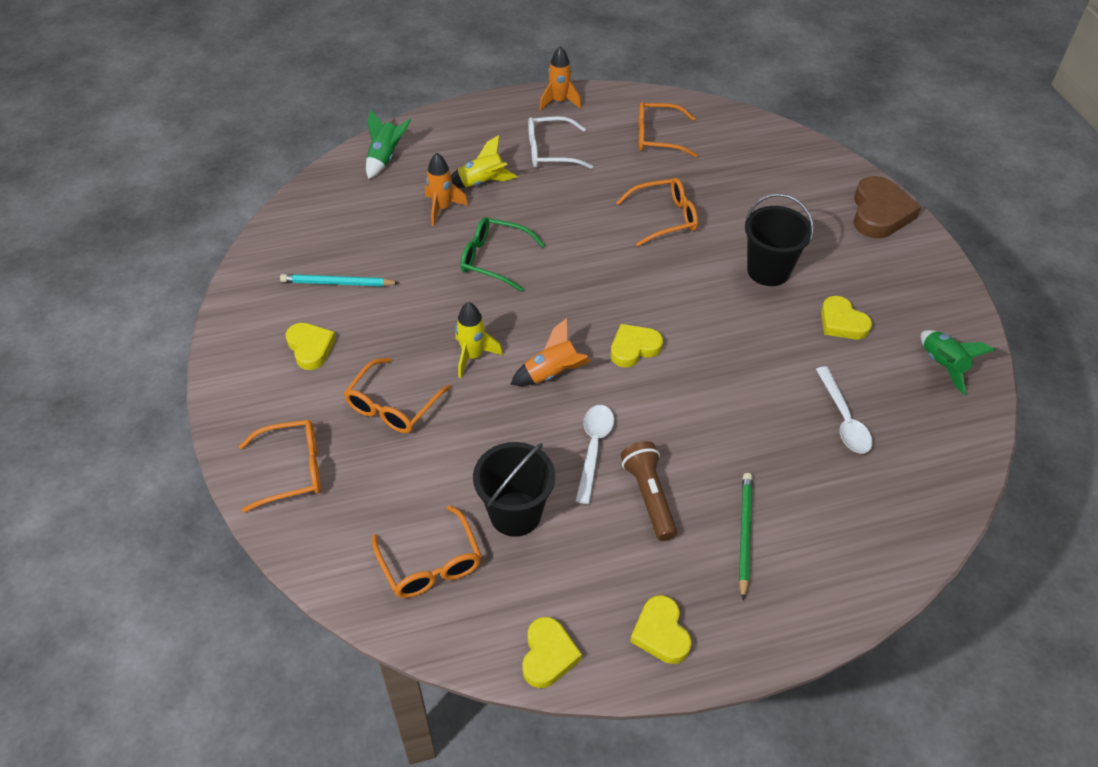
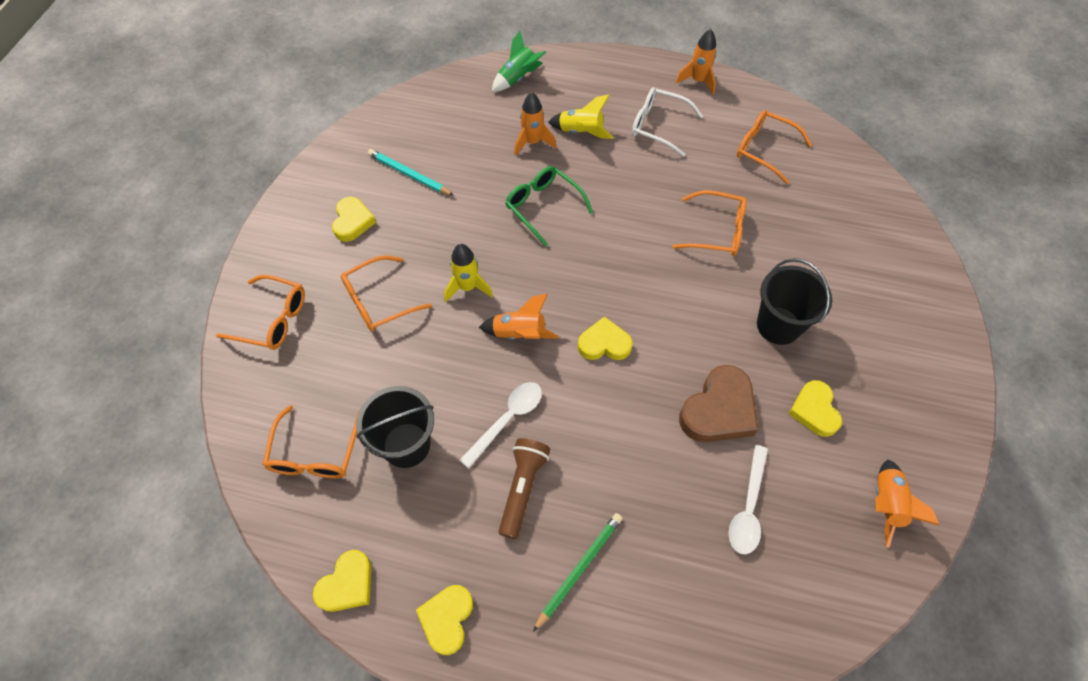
camera: 30 degrees right, 10 degrees up
(879, 213) = (932, 316): brown heart -> brown heart (719, 410)
(942, 366) = (886, 504): green rocket -> orange rocket

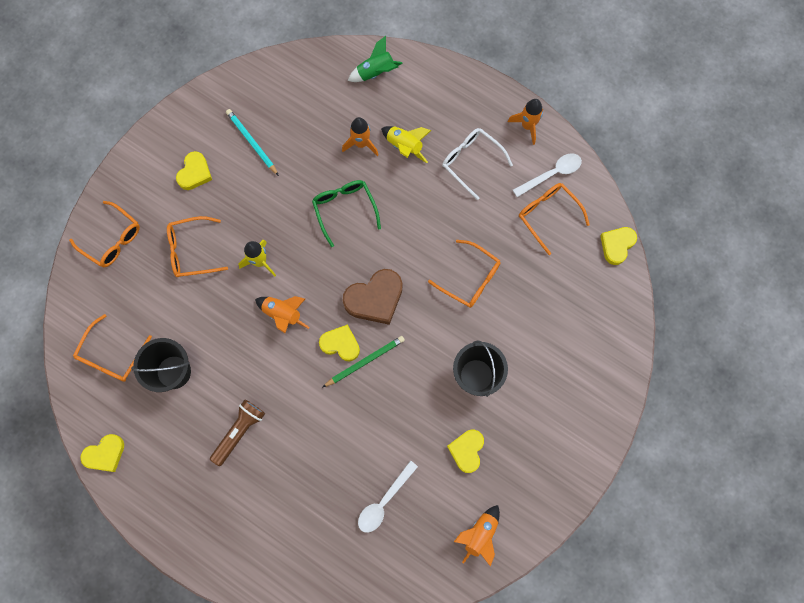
camera: 20 degrees right, 15 degrees up
(447, 619) = (159, 499): yellow heart -> yellow heart (617, 245)
(507, 419) = (248, 378): white spoon -> white spoon (551, 174)
(579, 569) = (254, 499): green pencil -> green pencil (365, 361)
(719, 410) = (399, 425): brown heart -> brown heart (375, 298)

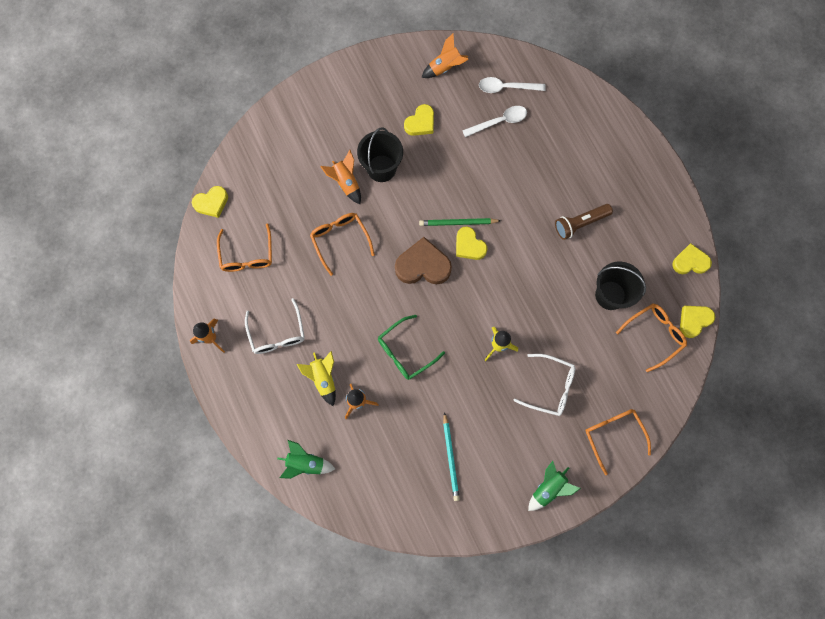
camera: 150 degrees left, 0 degrees up
(151, 164) = (548, 488): none -> green rocket
(191, 251) = (550, 387): orange glasses -> white glasses
(195, 173) = (514, 457): yellow heart -> yellow heart (694, 321)
(283, 314) = (502, 293): orange rocket -> orange rocket (346, 182)
(344, 209) = (405, 352): green glasses -> green glasses turned 45 degrees clockwise
(551, 174) = (220, 286): white spoon -> white spoon (506, 87)

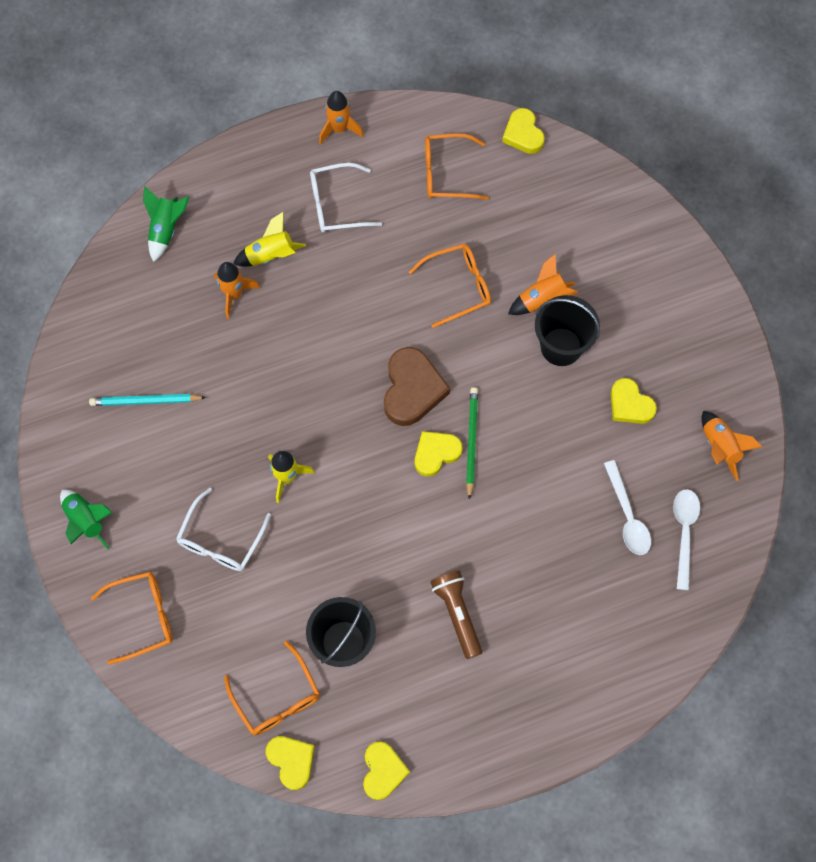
camera: 95 degrees right, 5 degrees down
(405, 352) = (293, 357): green glasses -> none

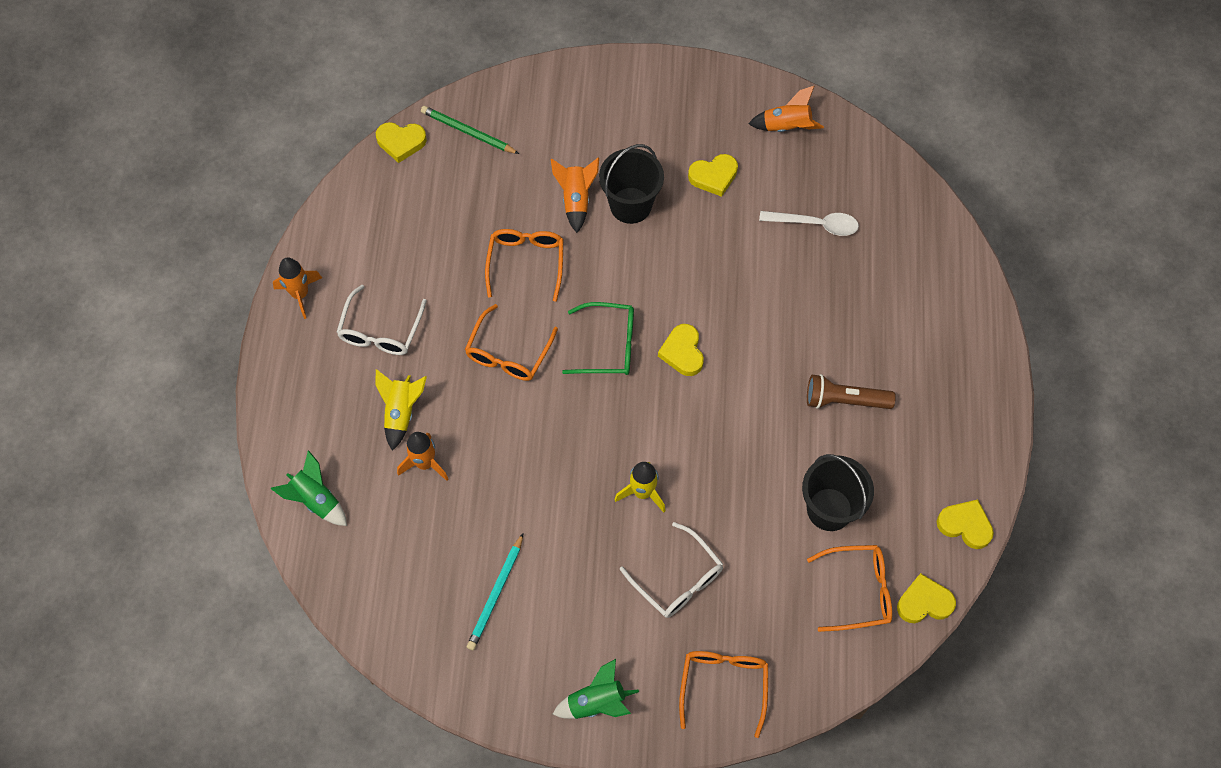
camera: 65 degrees left, 5 degrees down
(412, 389) = (609, 345): brown heart -> green glasses
(446, 173) = (404, 222): orange glasses -> orange glasses (508, 353)
(471, 441) = (685, 318): green pencil -> green pencil (468, 132)
(684, 532) = (850, 188): white spoon -> none

